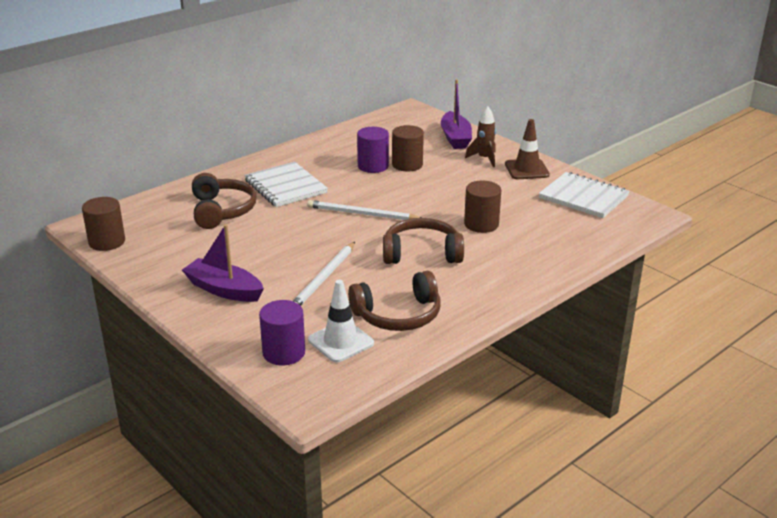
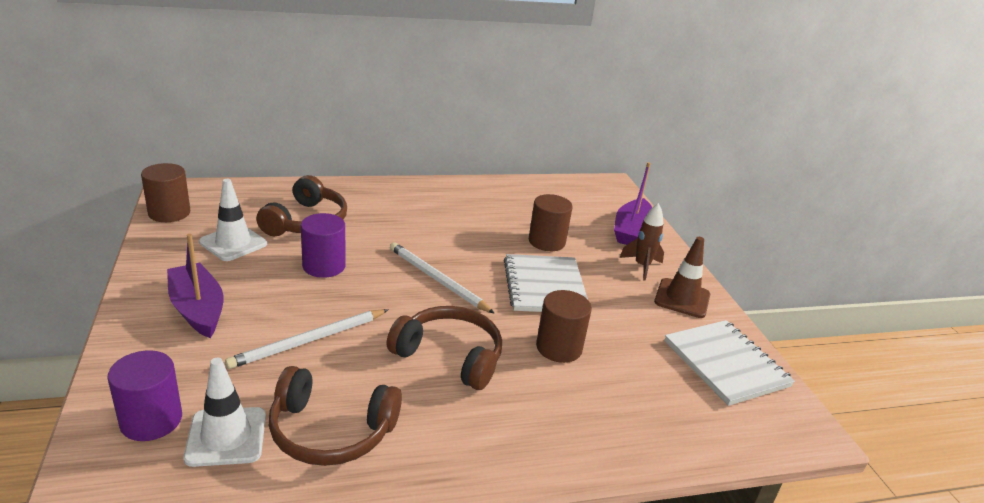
camera: 25 degrees right, 0 degrees up
(188, 243) = (233, 243): none -> white traffic cone
(285, 187) = (395, 219): white notebook -> white notebook (544, 286)
(373, 166) = (508, 230): purple cylinder -> purple cylinder (324, 266)

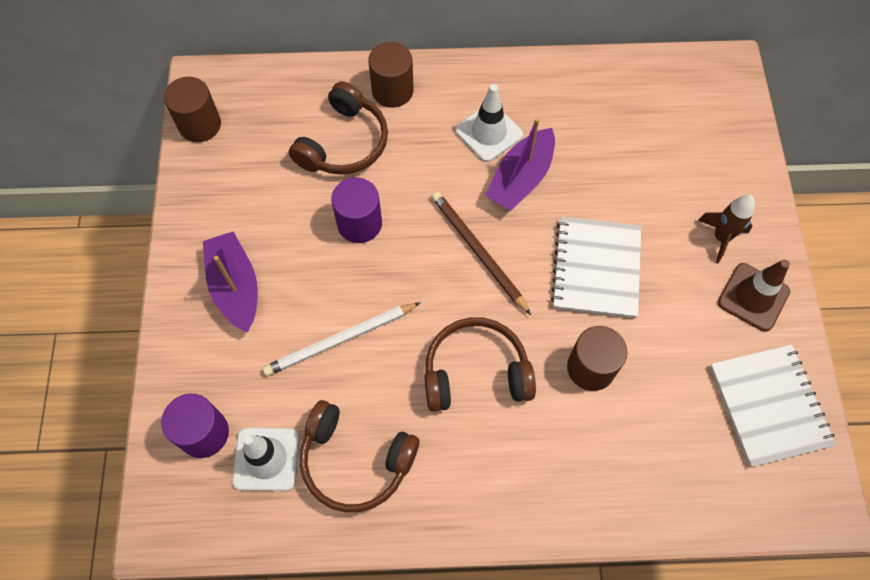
camera: 15 degrees right, 35 degrees up
(233, 243) = (267, 180): white traffic cone -> white traffic cone (489, 133)
(437, 280) = (478, 251): white pencil -> brown pencil
(450, 356) = (475, 372): brown headphones -> brown headphones turned 45 degrees counterclockwise
(546, 241) = (615, 187): brown cylinder -> brown cylinder (392, 91)
(631, 231) = (727, 168): purple boat -> purple boat (521, 178)

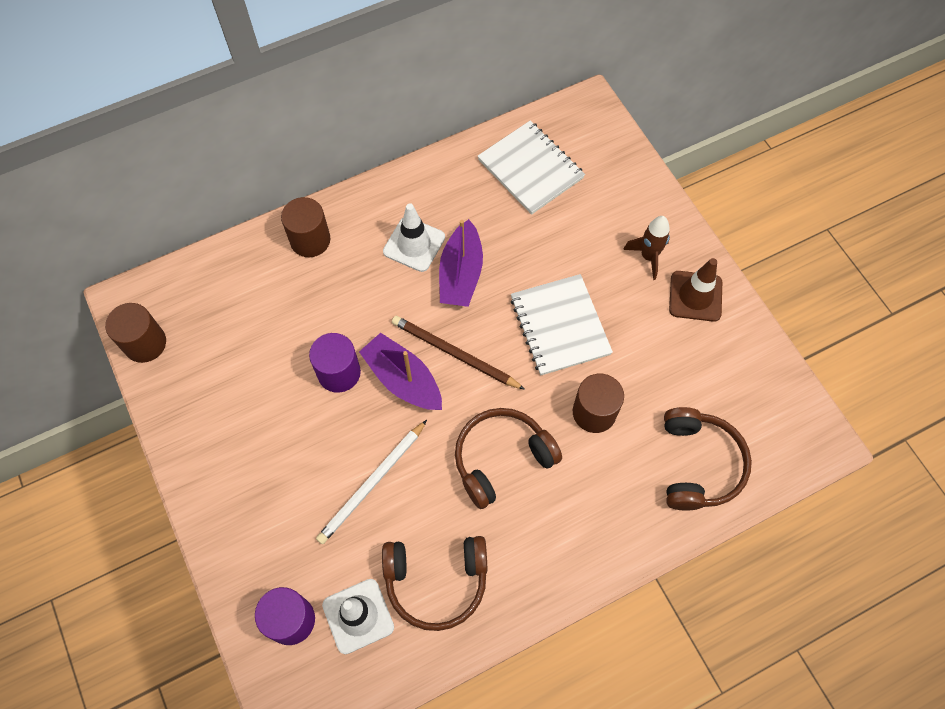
camera: 25 degrees left, 0 degrees up
(236, 287) = (254, 478): purple boat -> purple boat (403, 379)
(344, 143) = (289, 306): brown headphones -> brown headphones (698, 464)
(769, 406) = (746, 381): white notebook -> white notebook (530, 169)

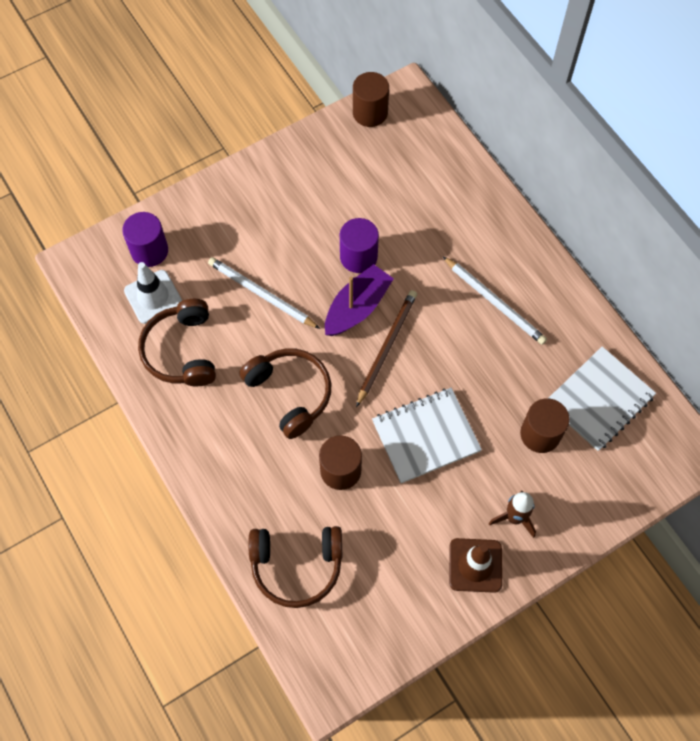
camera: 85 degrees right, 0 degrees up
(310, 240) = (486, 217): brown cylinder -> brown cylinder (540, 434)
(414, 244) = (495, 302): white traffic cone -> white pencil
(461, 274) = (469, 345): purple boat -> none

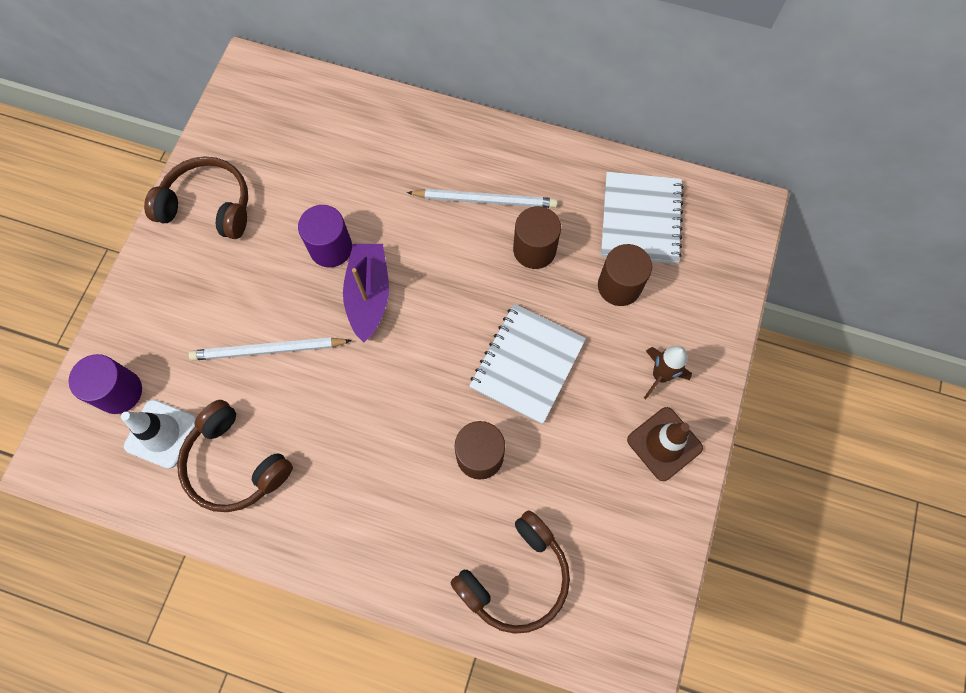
camera: 40 degrees left, 5 degrees up
(290, 393) = (374, 422): brown headphones -> brown headphones (208, 206)
(370, 113) = (230, 109): brown cylinder -> brown cylinder (534, 249)
(386, 347) = (425, 311): brown pencil -> none

